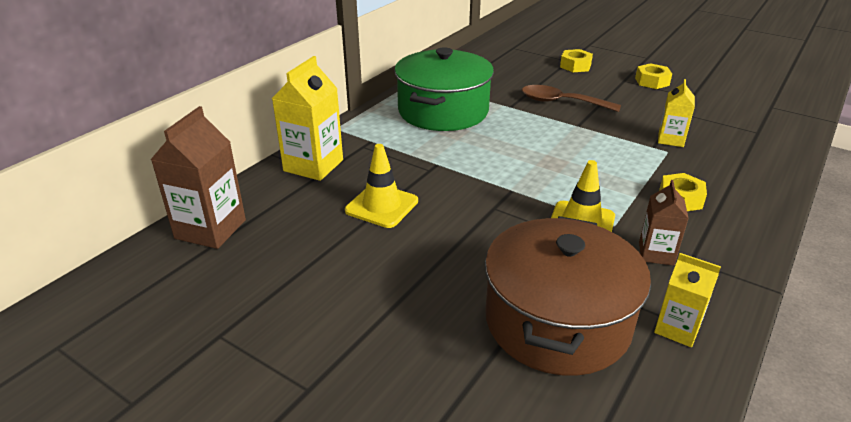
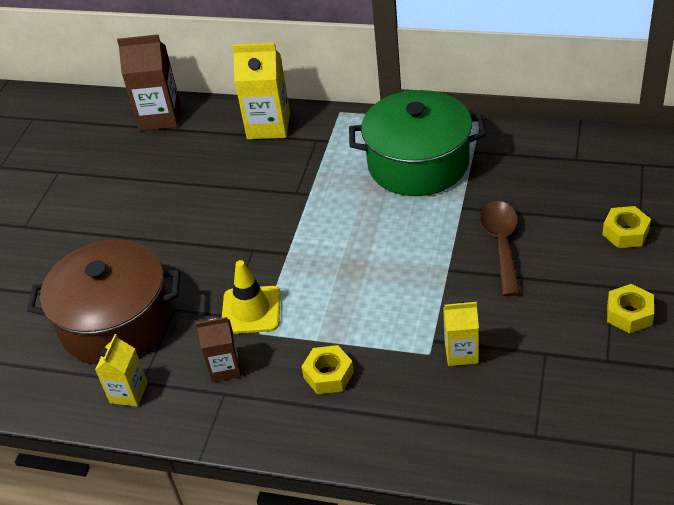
camera: 75 degrees right, 10 degrees up
(382, 206) = (226, 185): yellow traffic cone -> none

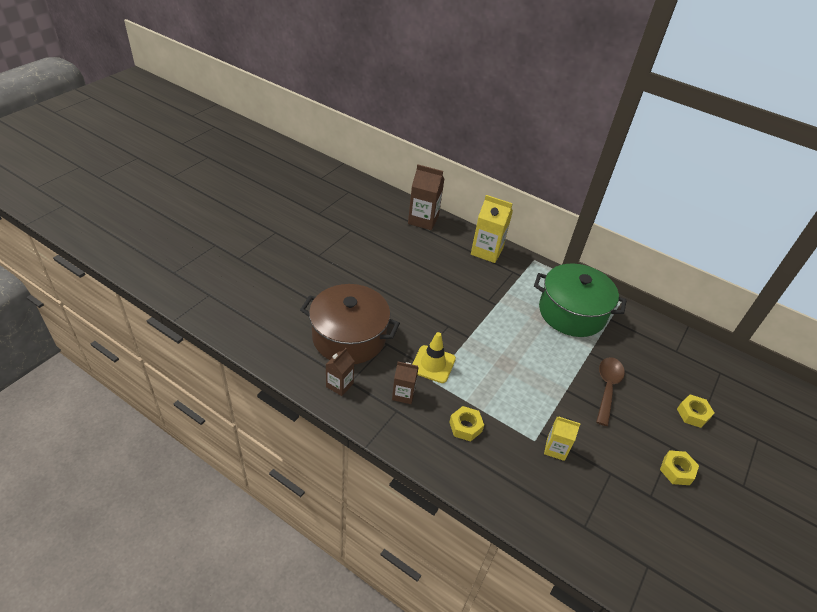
camera: 10 degrees right, 0 degrees up
(128, 392) = (339, 385): yellow carton -> brown carton

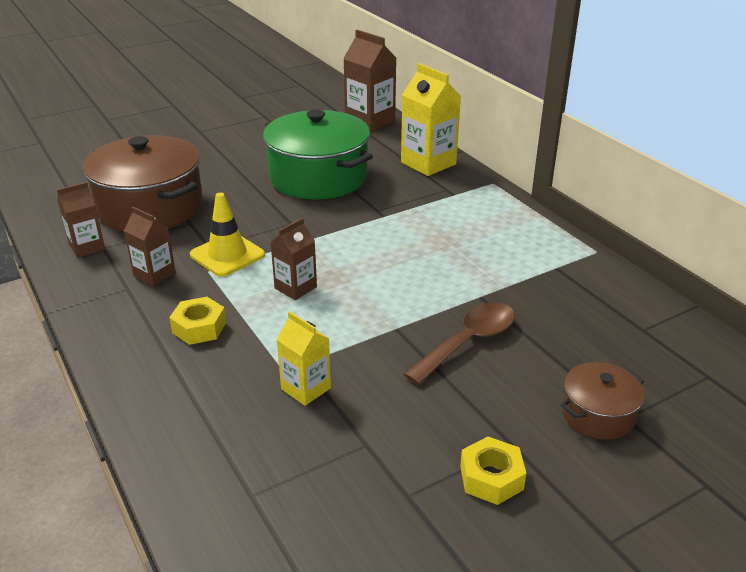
camera: 30 degrees right, 10 degrees down
(492, 378) = (295, 288): none -> brown carton
(572, 313) = (495, 247): green pot -> green pot (318, 177)
(693, 414) = (598, 414): yellow nut -> brown pot

